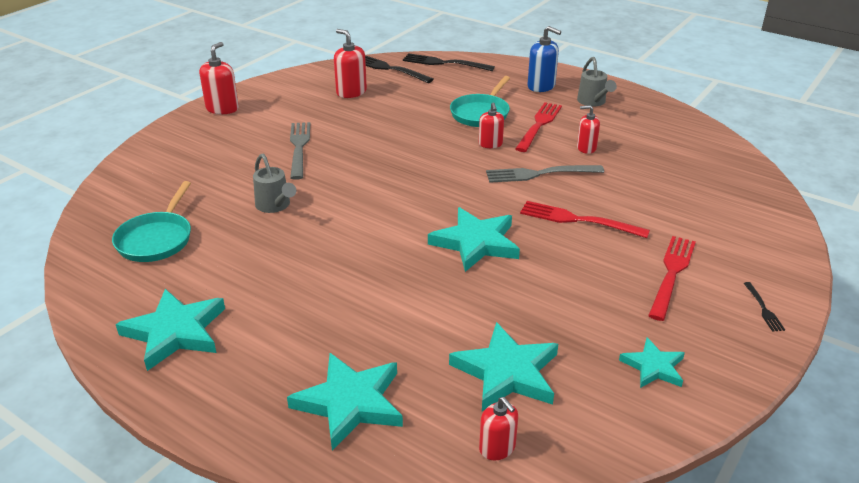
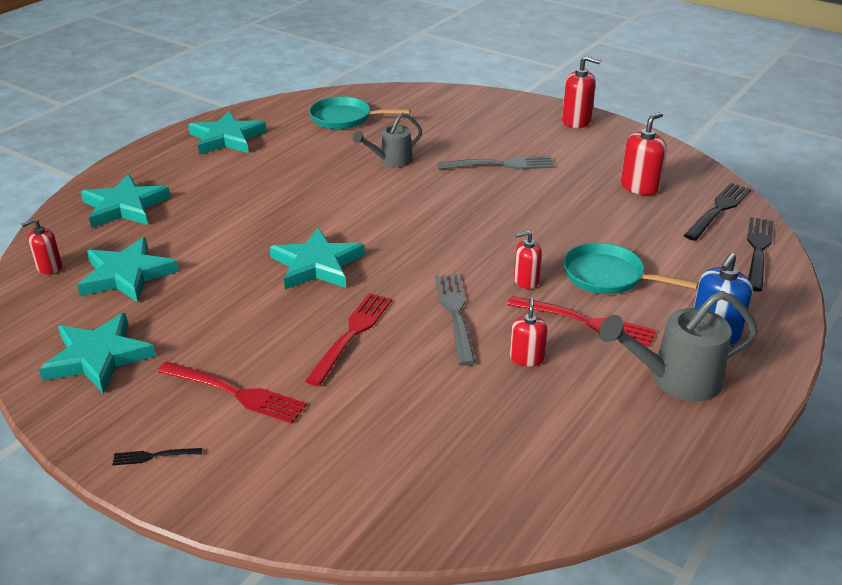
camera: 90 degrees right, 0 degrees up
(593, 102) = (676, 379): grey watering can -> grey watering can, size x1.53
(653, 367) = (98, 357): turquoise star -> turquoise star, size x1.70

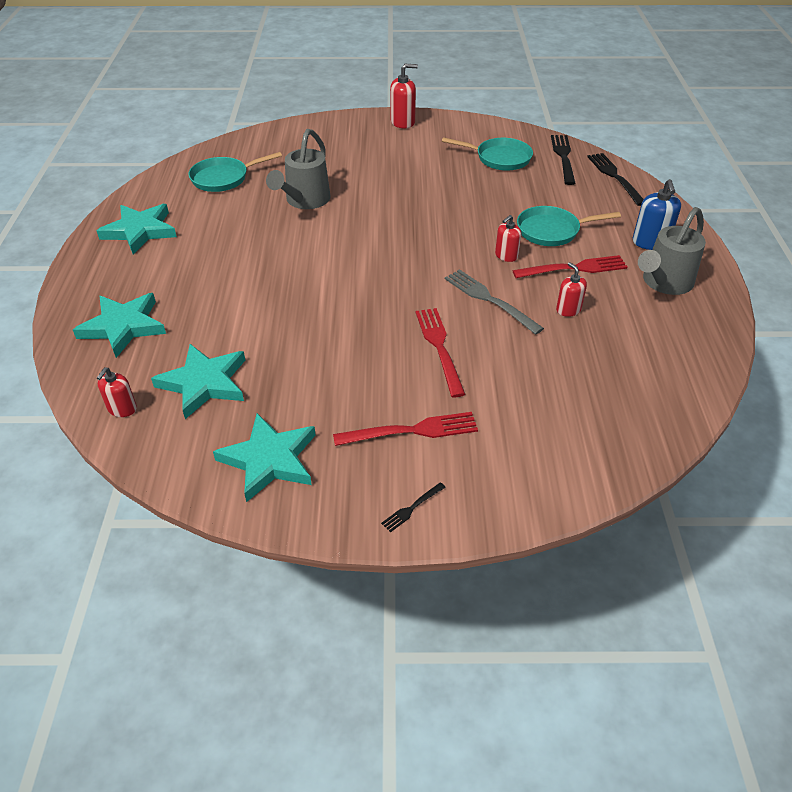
camera: 35 degrees left, 10 degrees up
(317, 265) = (349, 306): turquoise star -> none
(391, 161) = (305, 201): grey watering can -> grey watering can, size x1.53
(500, 165) = (389, 175): grey fork -> none
(640, 187) = (499, 158): red soap dispenser -> turquoise pan

